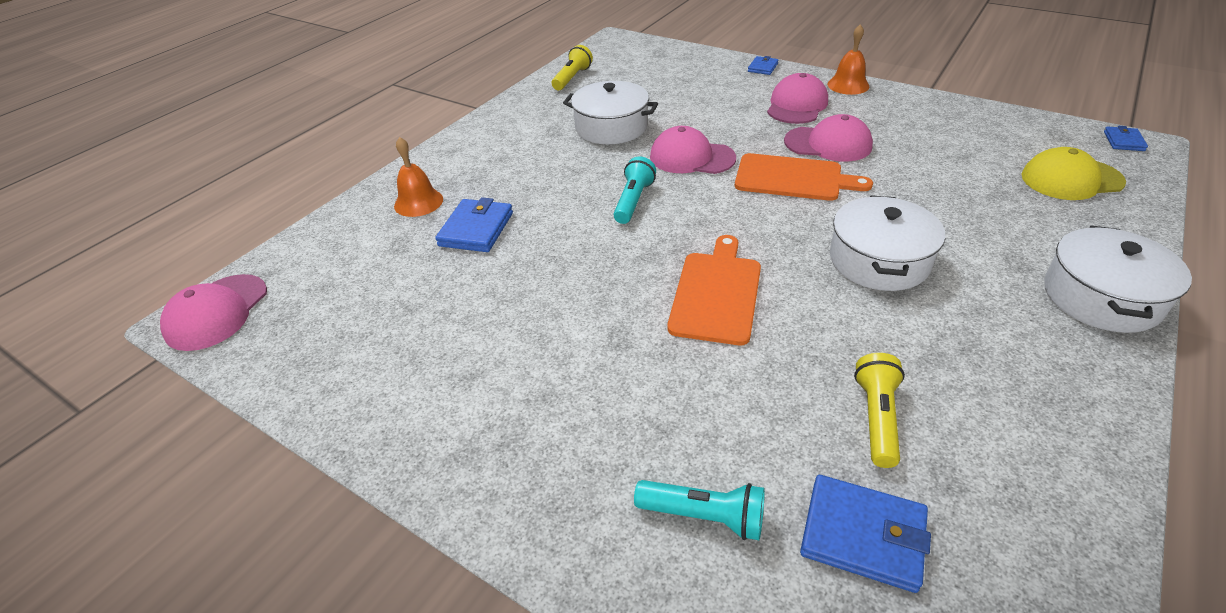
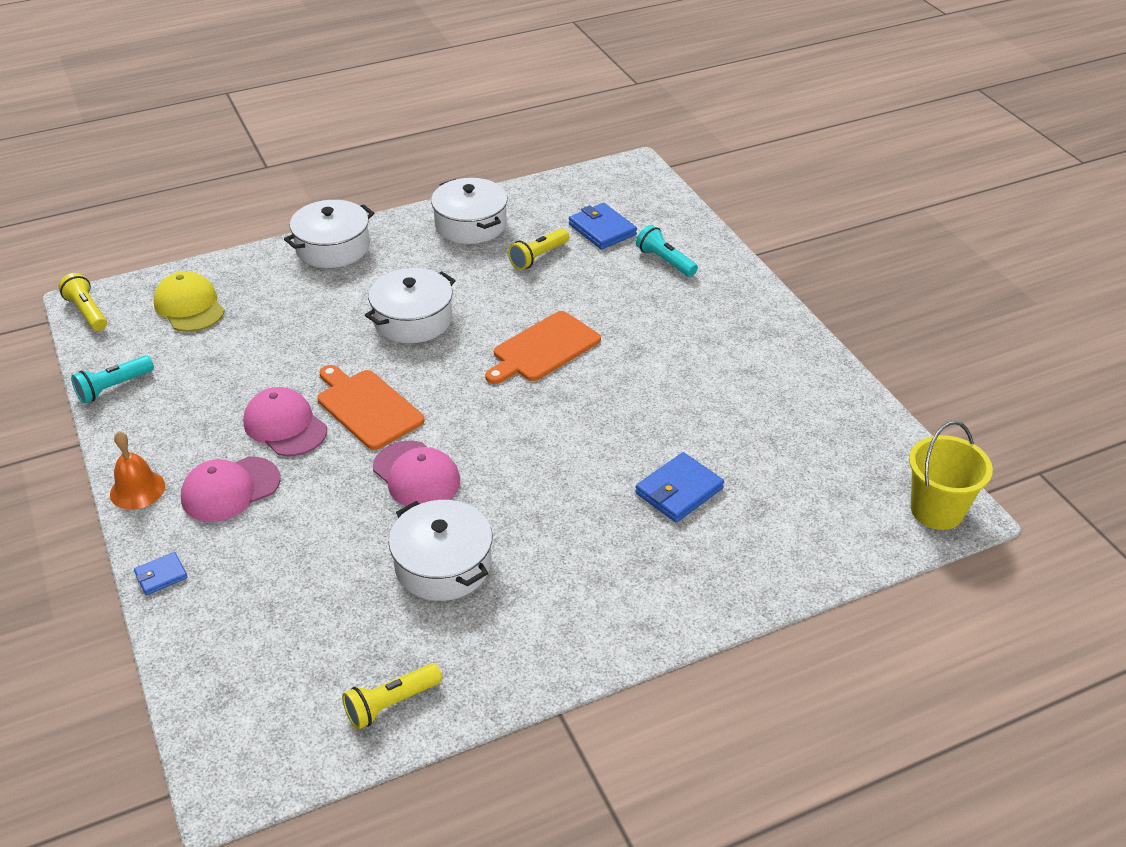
camera: 150 degrees left, 0 degrees up
(217, 312) = (937, 510): pink cap -> yellow bucket
(418, 202) = (718, 555): orange bell -> none
(633, 201) = (520, 452): turquoise flashlight -> turquoise flashlight (113, 387)
(1037, 427) = (470, 224): none -> white pot
(1071, 179) = (189, 306): yellow cap -> yellow cap turned 150 degrees counterclockwise
(1123, 141) = (87, 312): blue wallet -> yellow flashlight

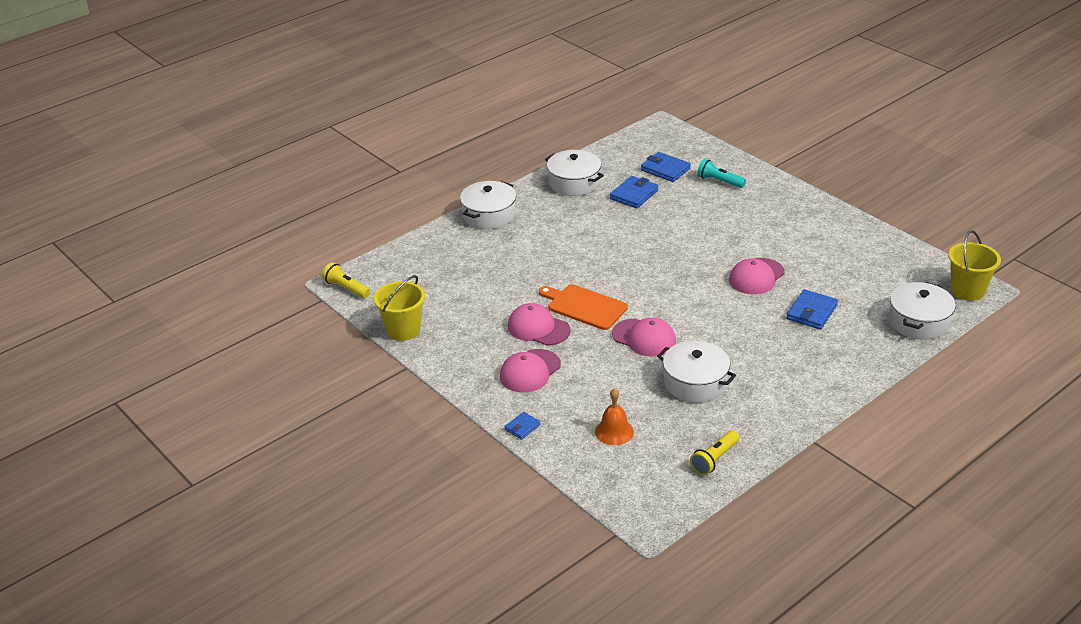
camera: 15 degrees left, 5 degrees down
(113, 387) = (403, 330): turquoise flashlight -> yellow bucket
(137, 489) = (468, 384): orange bell -> orange bell (614, 431)
(189, 306) = (417, 271): yellow cap -> none
(413, 320) = (577, 249): white pot -> white pot (918, 321)
(538, 257) = (634, 195): yellow flashlight -> blue wallet
(543, 349) = (675, 249): orange cutting board -> none
(632, 415) = (756, 276): none -> pink cap

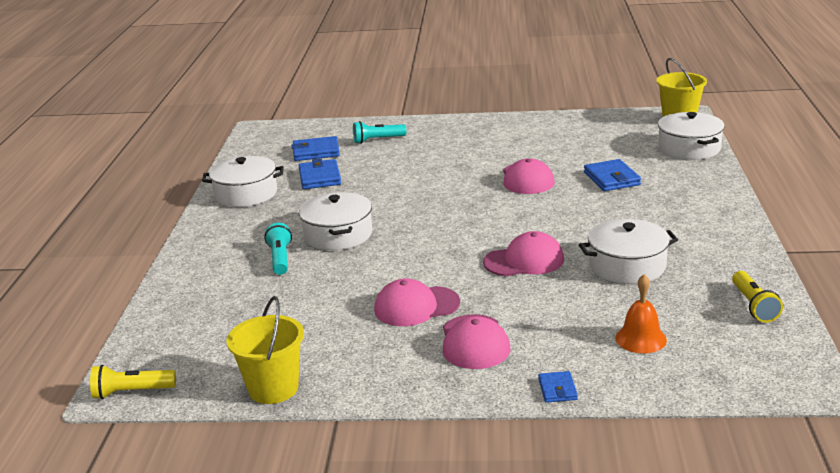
camera: 45 degrees left, 10 degrees down
(489, 215) = (199, 253): white pot -> white pot (338, 234)
(522, 247) = (280, 258): none -> turquoise flashlight
(584, 306) = (427, 268): orange cutting board -> none

